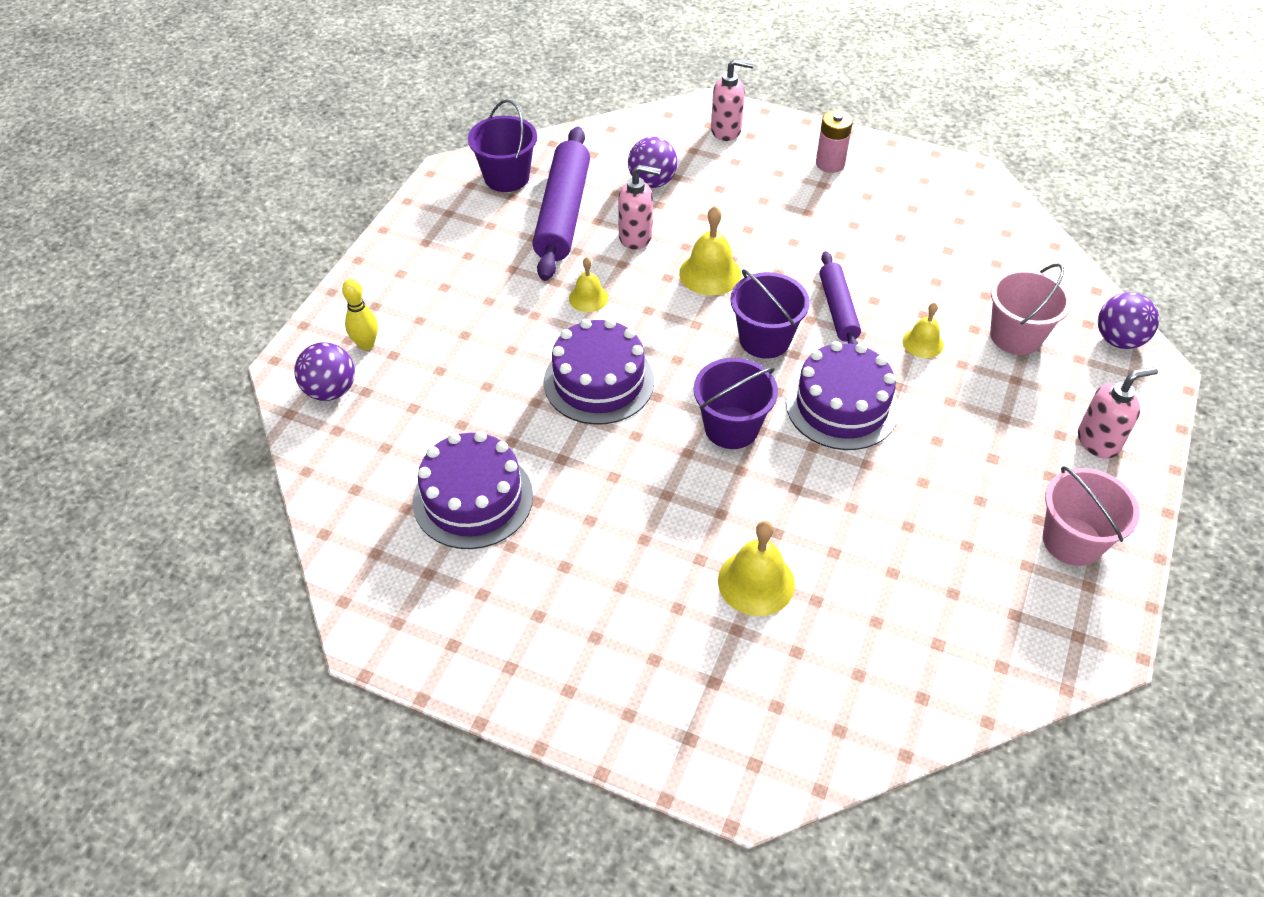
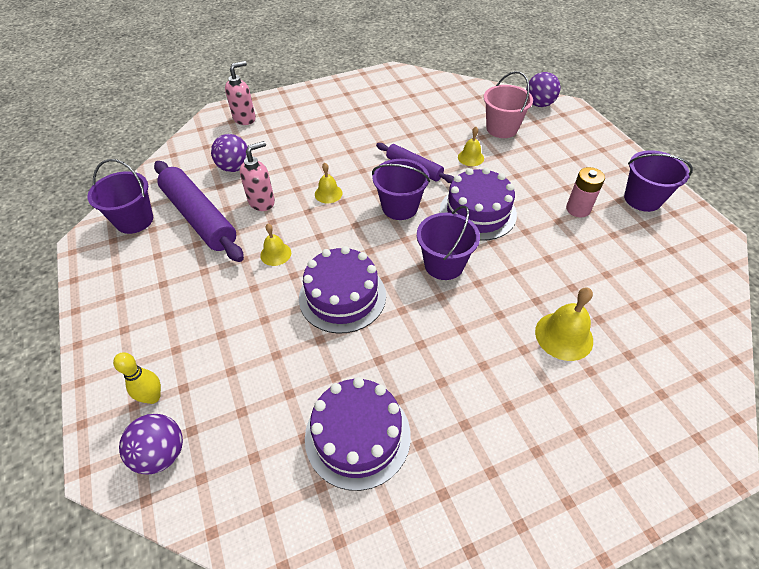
camera: 45 degrees left, 0 degrees up
(710, 273) = (328, 193): yellow bell -> yellow bell, size x0.62
(830, 163) = (320, 104): pink battery -> pink battery (578, 209)
(1072, 541) = (642, 199): pink bucket -> purple bucket
(1098, 441) = (591, 150): pink soap dispenser -> none

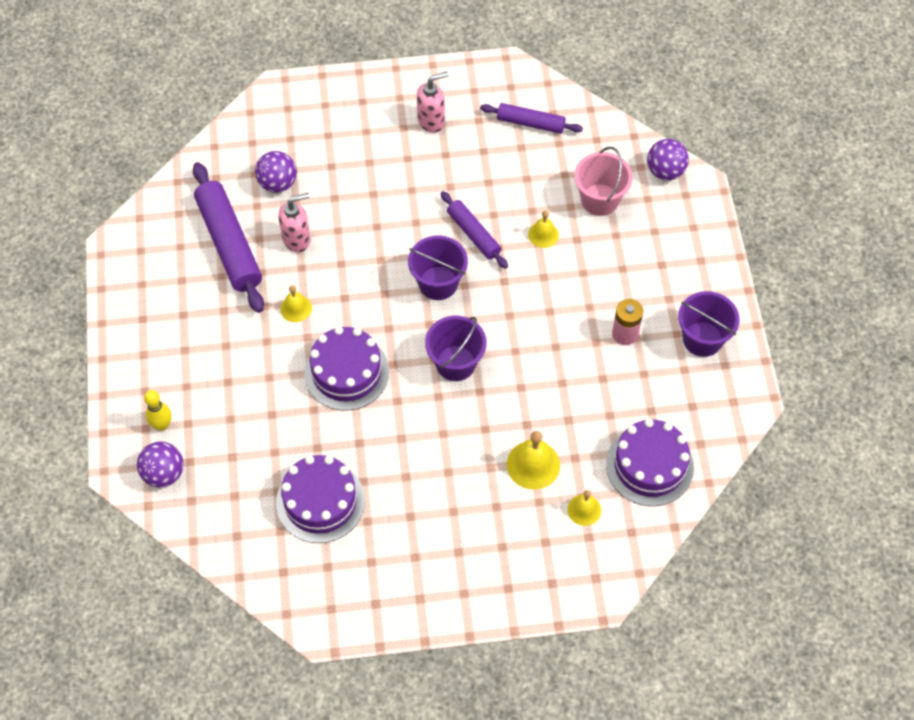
camera: 15 degrees right, 10 degrees up
(134, 220) = (164, 230): purple bucket -> none
(245, 118) = (304, 108): pink soap dispenser -> pink soap dispenser (431, 121)
(328, 193) = (369, 246): yellow bell -> yellow bell (584, 510)
(425, 96) = (530, 123): none -> purple rolling pin
(477, 212) = (517, 310): purple cake -> purple cake (649, 465)

